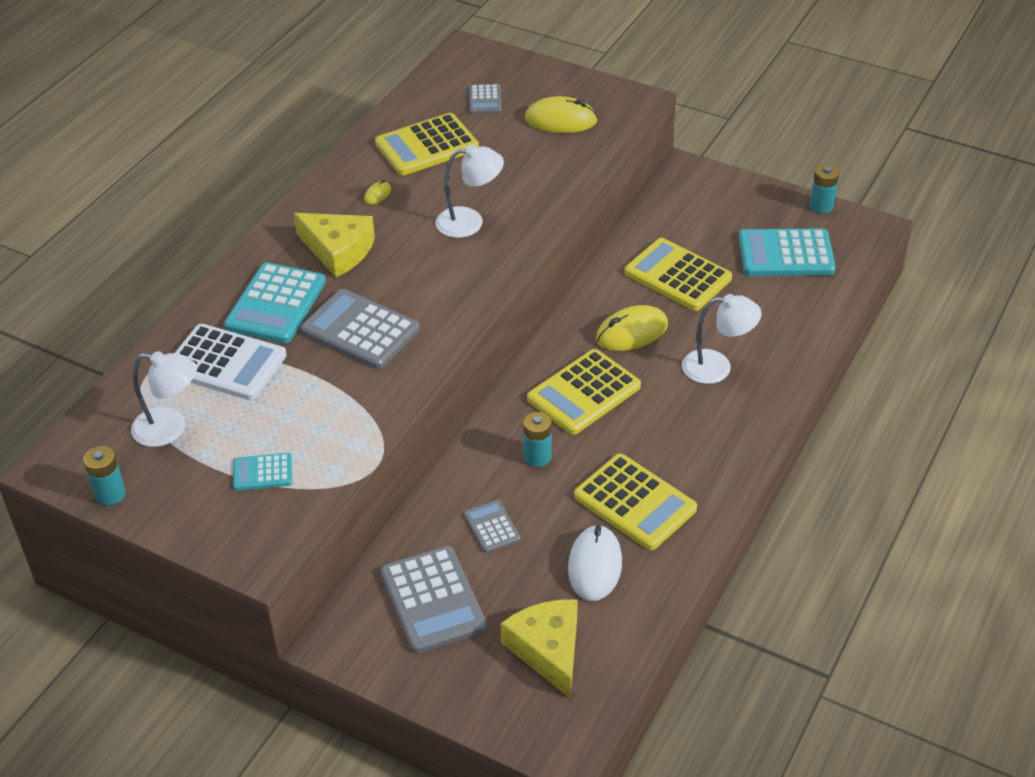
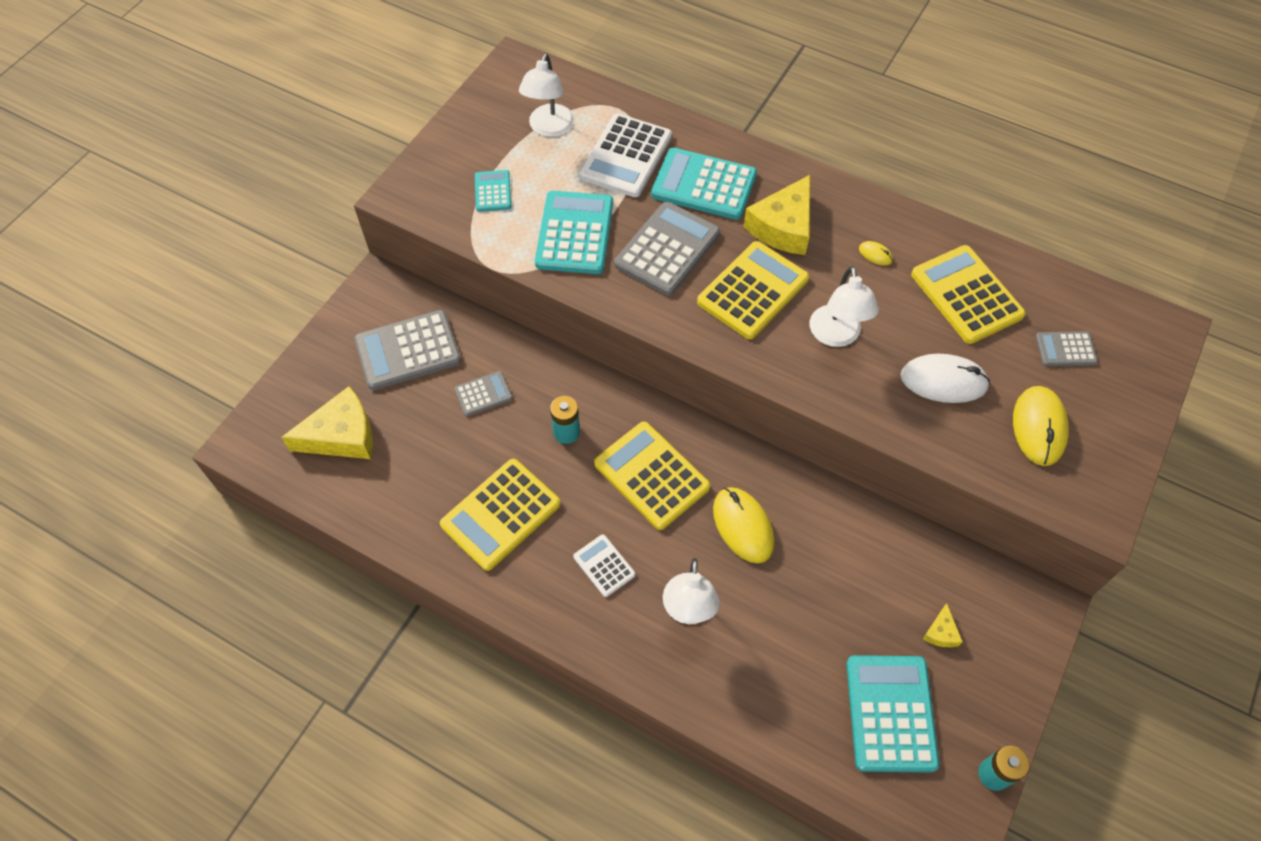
camera: 90 degrees right, 15 degrees up
(110, 494) = (481, 100): turquoise battery -> none
(332, 401) = (574, 233): none -> turquoise calculator
(595, 566) = (428, 476): white mouse -> white mouse (943, 381)
(677, 276) = (840, 581): yellow calculator -> yellow calculator (752, 291)
(681, 424) = (604, 566): none -> white calculator
(714, 223) = (941, 632): none -> yellow cheese

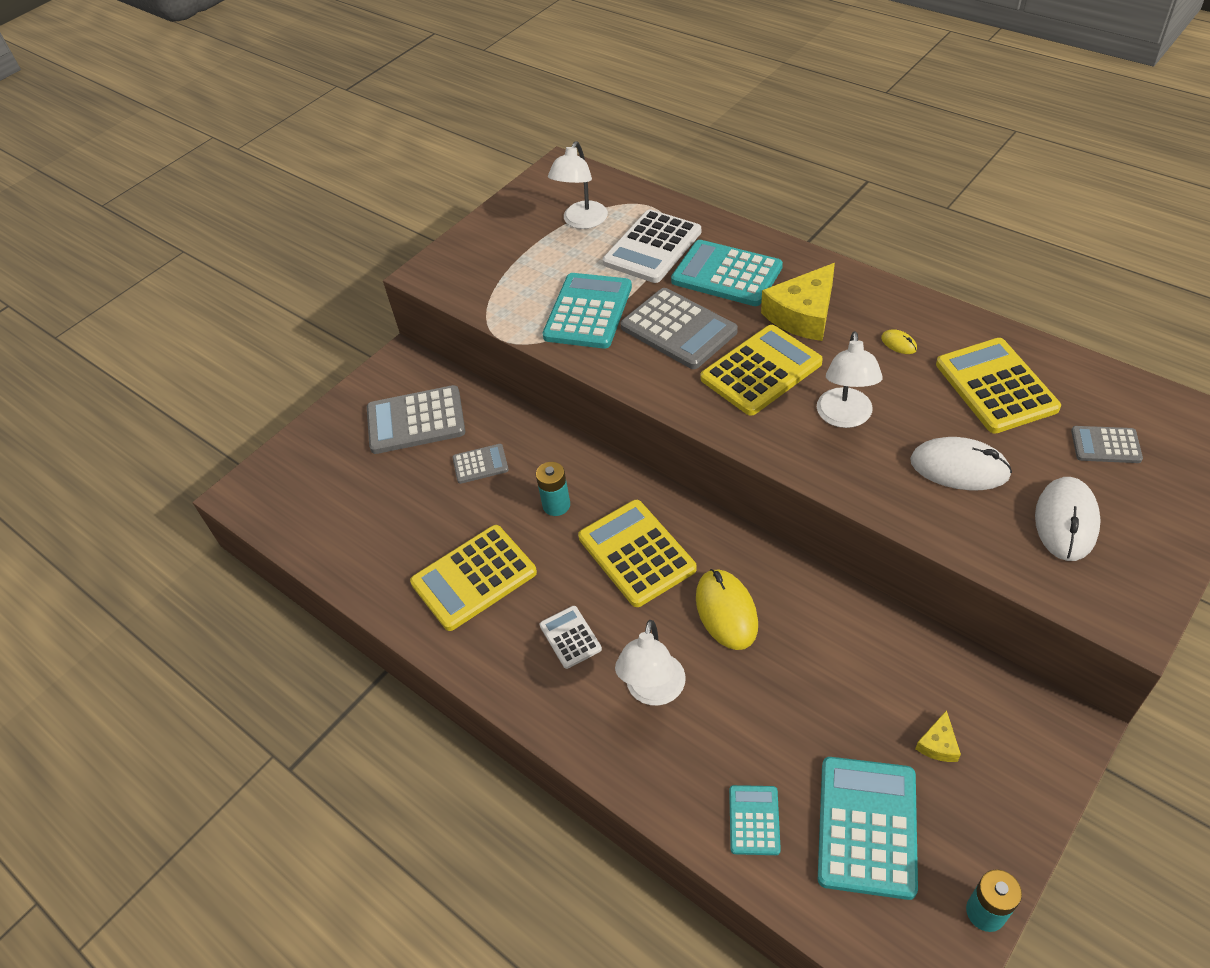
camera: 15 degrees right, 10 degrees down
(342, 435) = (335, 492): yellow cheese -> none
(493, 191) = (516, 273): turquoise calculator -> turquoise calculator (754, 820)
(667, 249) = (678, 329): grey calculator -> grey calculator turned 90 degrees clockwise
(1038, 427) = (1066, 521): yellow mouse -> white mouse

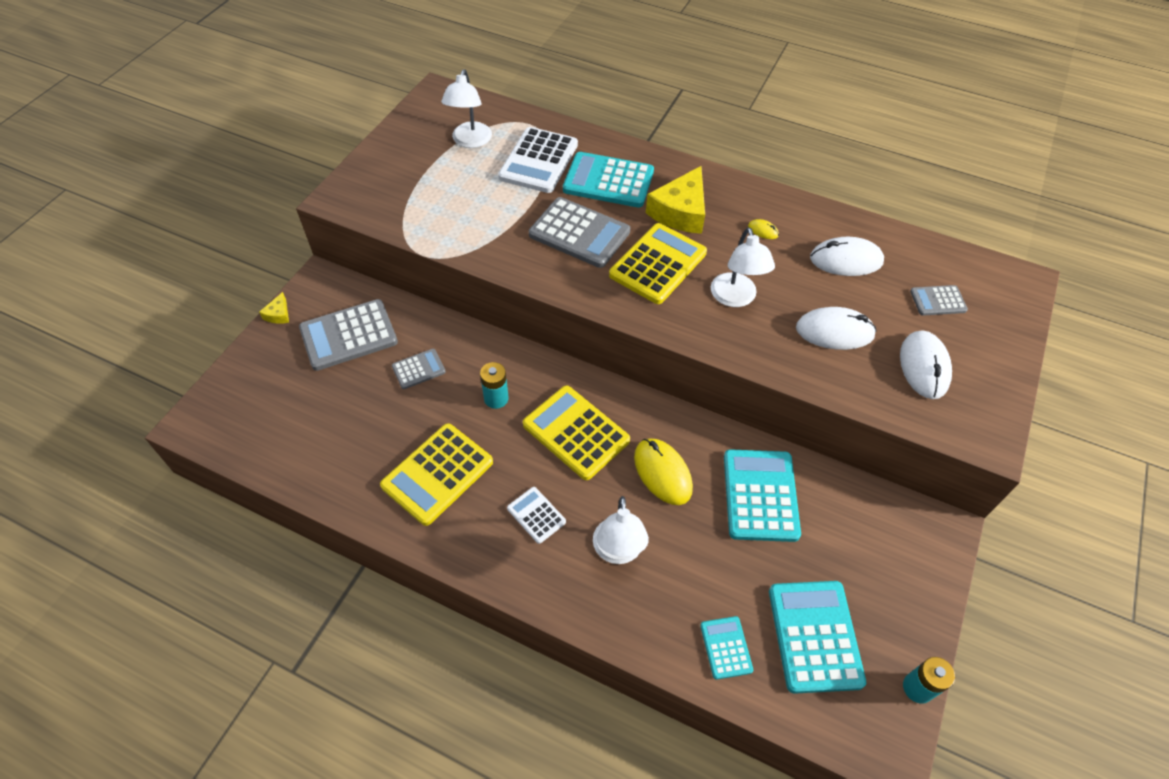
camera: 20 degrees left, 5 degrees up
(588, 312) = (496, 223): turquoise calculator -> turquoise calculator (760, 495)
(938, 744) = (853, 558): yellow cheese -> yellow cheese (278, 314)
(995, 386) = (846, 260): yellow calculator -> white mouse

